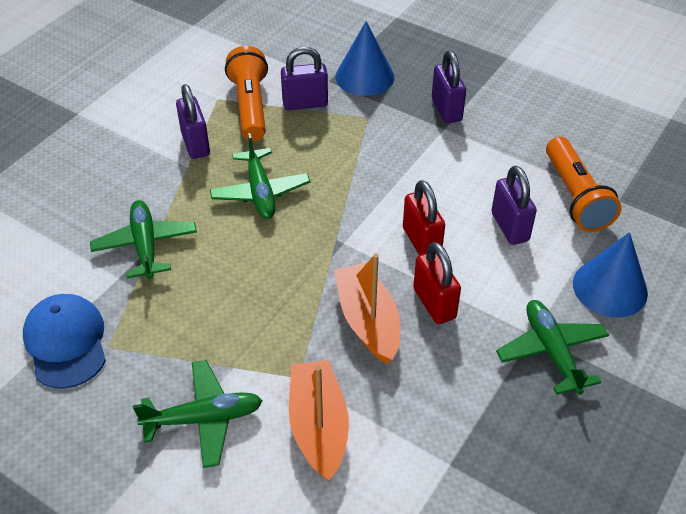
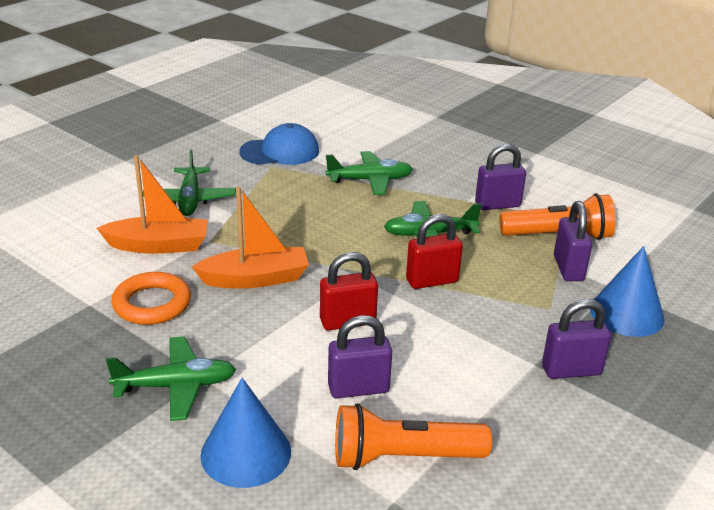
camera: 95 degrees right, 15 degrees down
(434, 303) = (263, 319): red padlock -> red padlock (432, 281)
(434, 403) = (152, 304): none -> orange ring

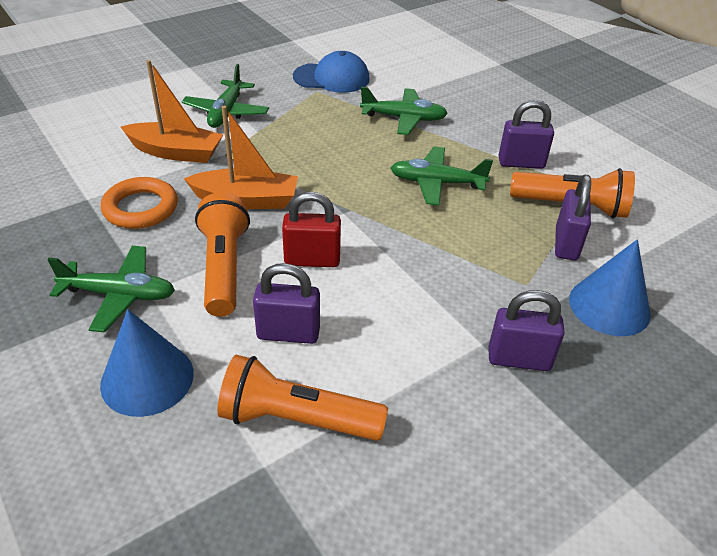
camera: 15 degrees right, 10 degrees up
(266, 343) = (224, 267): none -> orange flashlight
(432, 281) = (416, 232): red padlock -> none

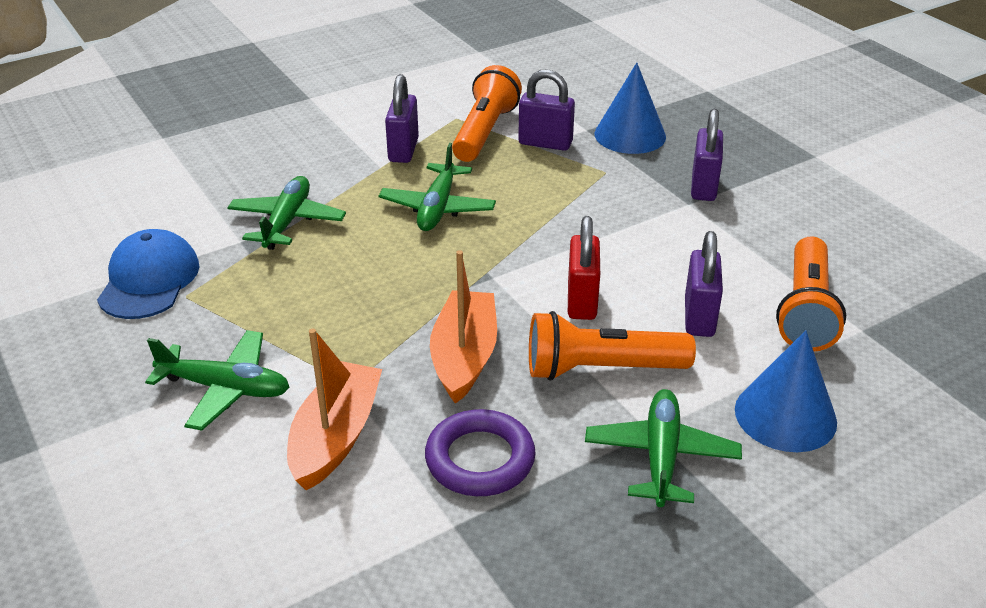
camera: 85 degrees left, 5 degrees down
(141, 208) = (480, 459): orange ring -> purple ring

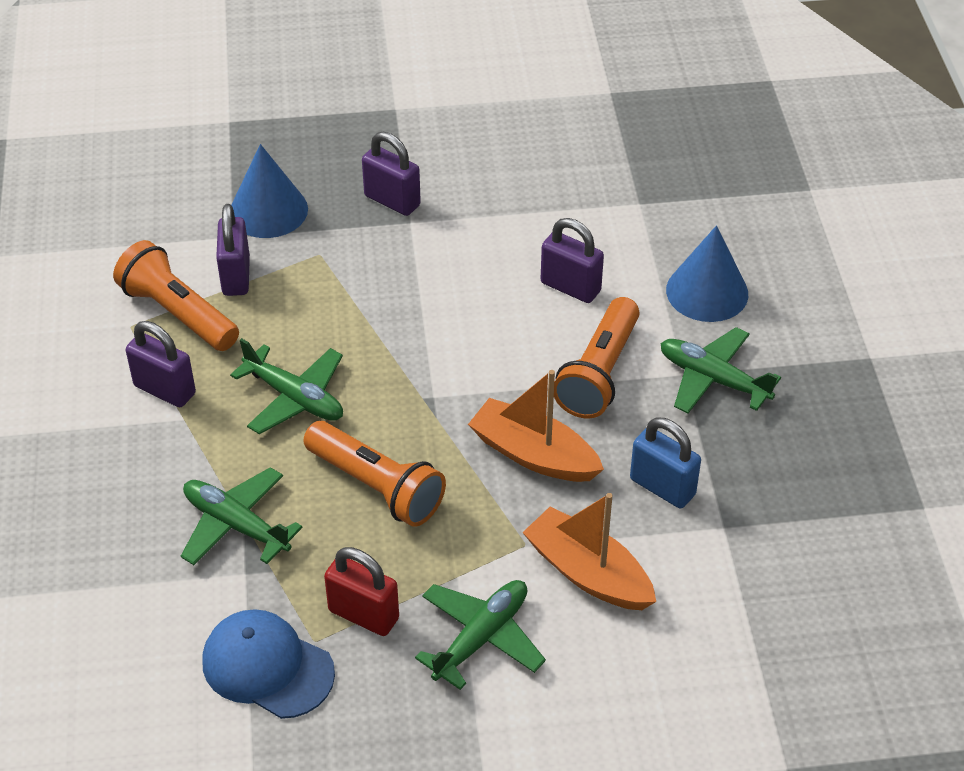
camera: 65 degrees left, 10 degrees up
(480, 459) = (662, 487): purple ring -> blue padlock
(545, 143) = (236, 276): purple padlock -> purple padlock turned 45 degrees counterclockwise
(582, 301) = (505, 350): red padlock -> red padlock (363, 614)
(805, 311) = (600, 223): orange flashlight -> orange flashlight (377, 487)

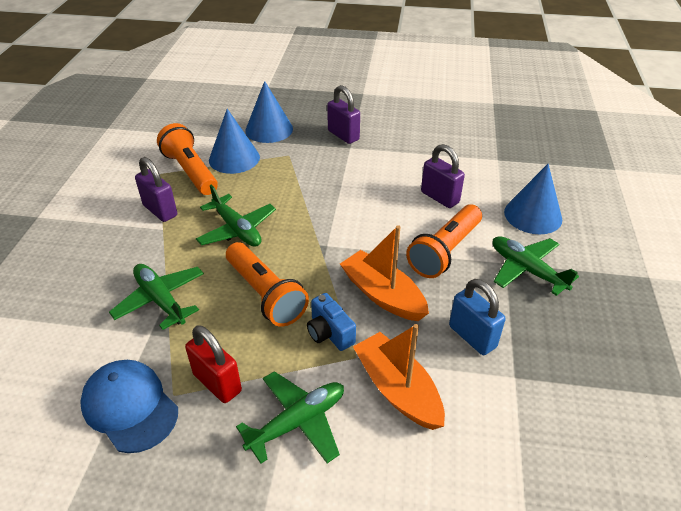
camera: 15 degrees right, 5 degrees down
(236, 276) = (234, 158): purple padlock -> blue cone
(481, 521) = (329, 333): none -> blue camera

